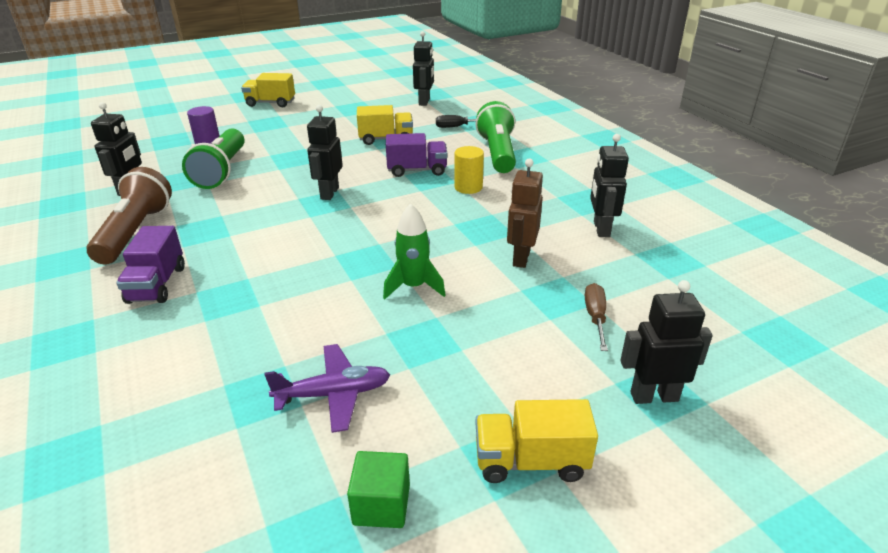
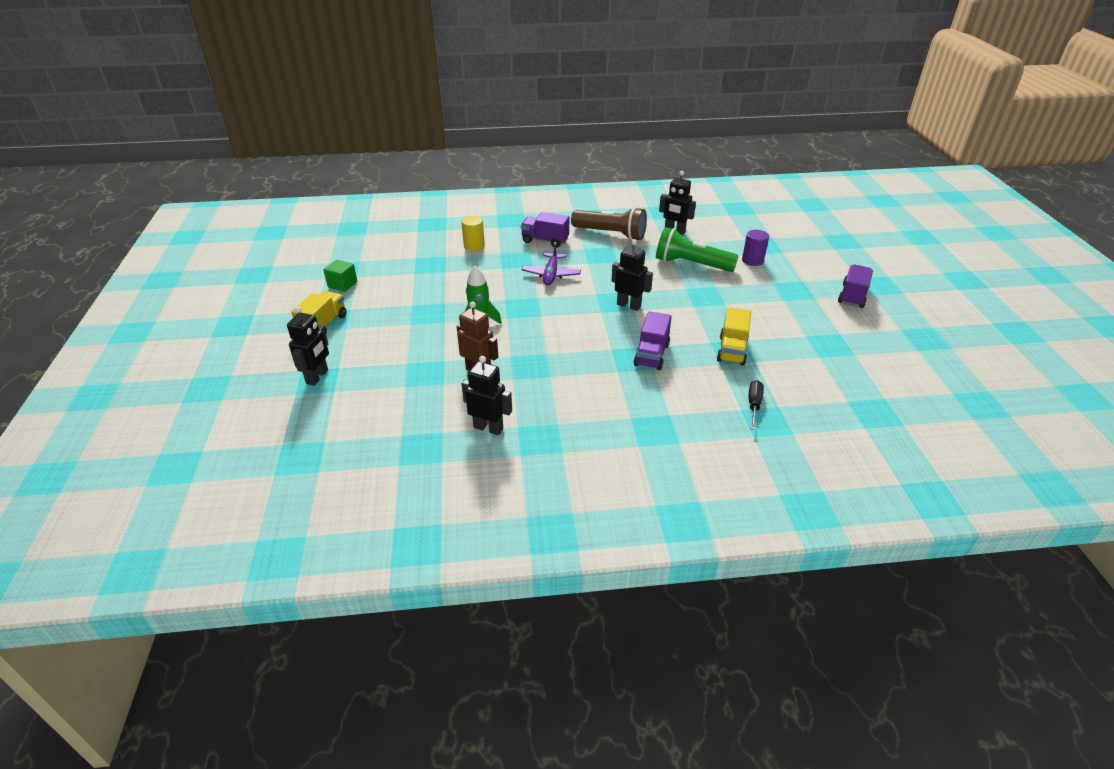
camera: 110 degrees right, 5 degrees up
(270, 103) = (852, 296): yellow truck -> purple truck
(333, 394) = (413, 282): purple plane -> purple plane (551, 275)
(424, 102) = (844, 399): black robot -> none
(468, 187) = (603, 375): yellow cylinder -> yellow cylinder (474, 246)
(497, 153) = (670, 414): green flashlight -> none
(595, 317) = (393, 381): brown screwdriver -> none

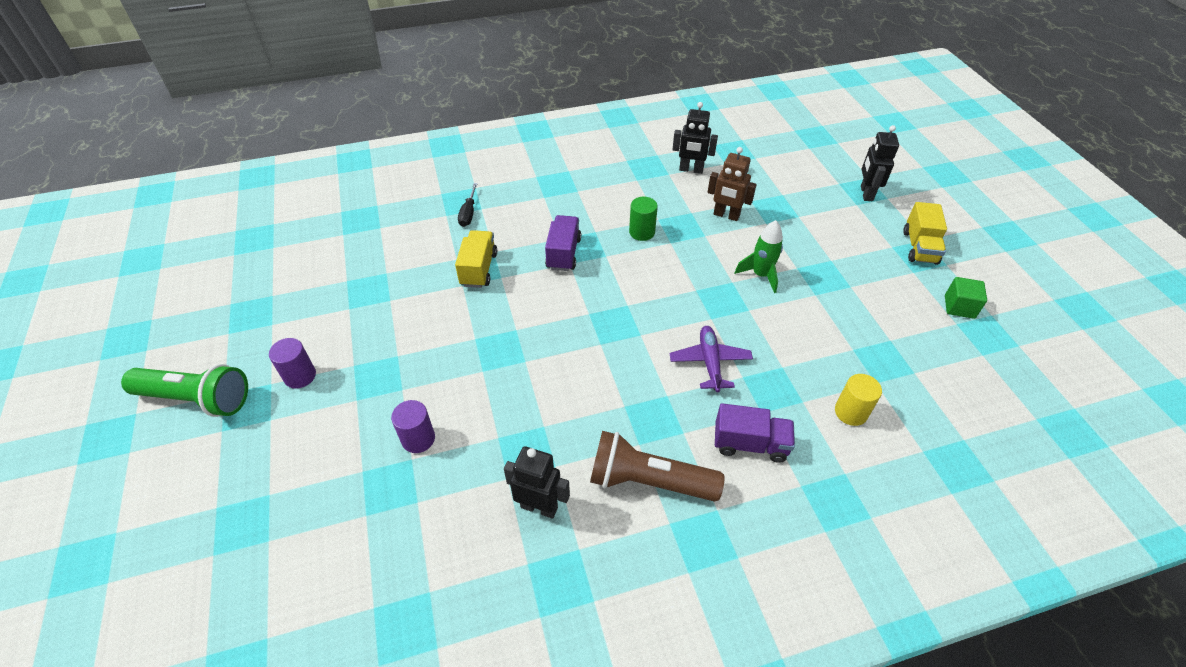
camera: 170 degrees right, 10 degrees up
(571, 365) = (642, 232): none -> green cylinder
(629, 305) = (596, 319): black robot -> none
(691, 264) = (514, 415): green flashlight -> green flashlight (197, 399)
(852, 296) = (300, 376): purple truck -> purple cylinder

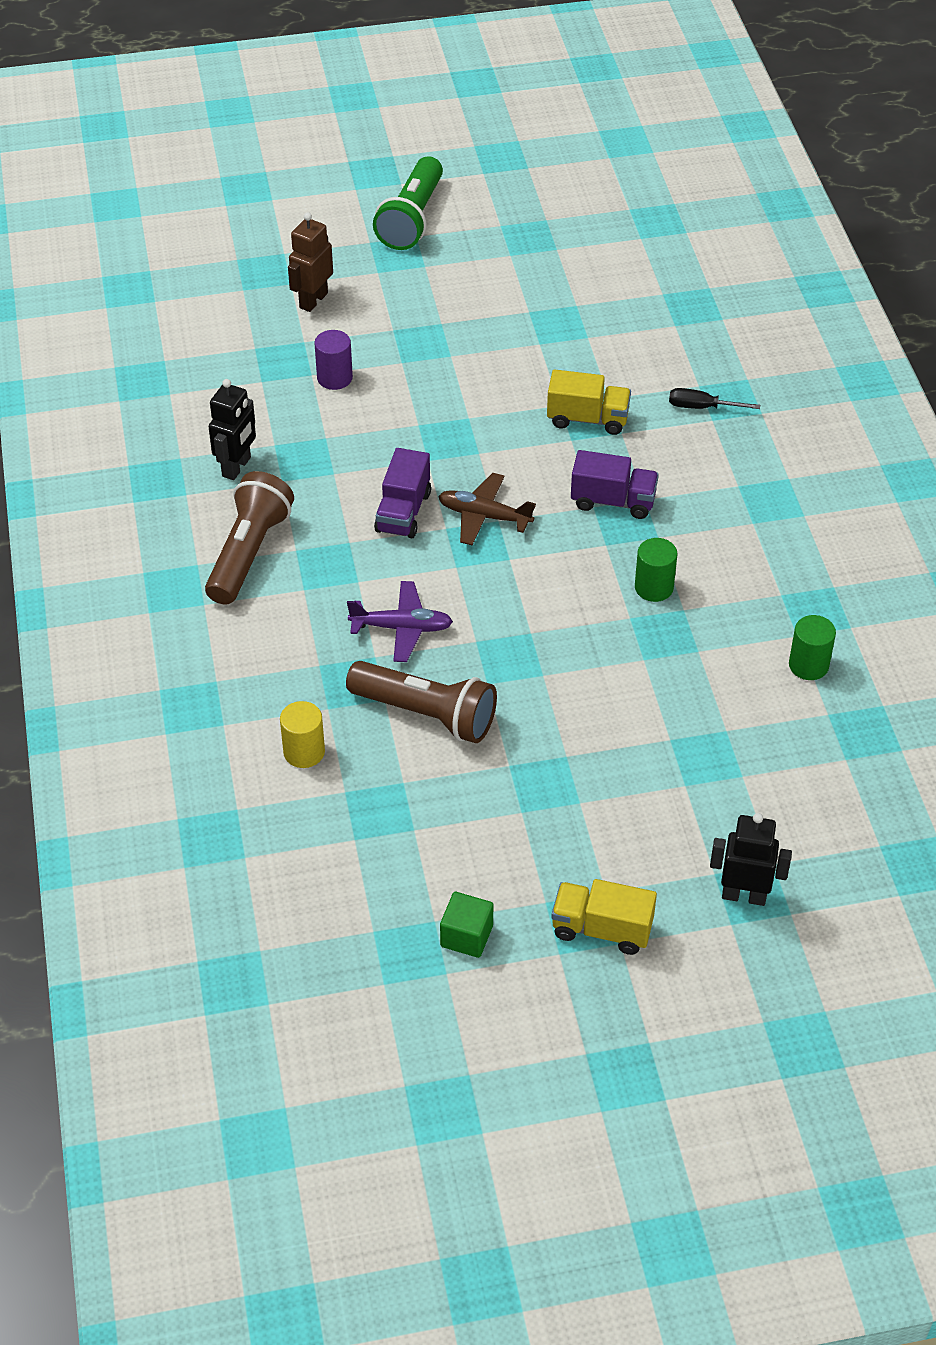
camera: 95 degrees right, 0 degrees up
(300, 376) = (431, 285): purple cylinder -> none
(585, 321) = (484, 516): none -> brown plane
(691, 170) = (808, 665): black robot -> green cylinder
(726, 215) = (689, 692): brown robot -> brown robot (313, 300)
(750, 444) = (278, 646): purple truck -> purple truck (403, 512)
(760, 275) = (554, 709): green rocket -> none
(788, 341) = (426, 714): none -> brown flashlight

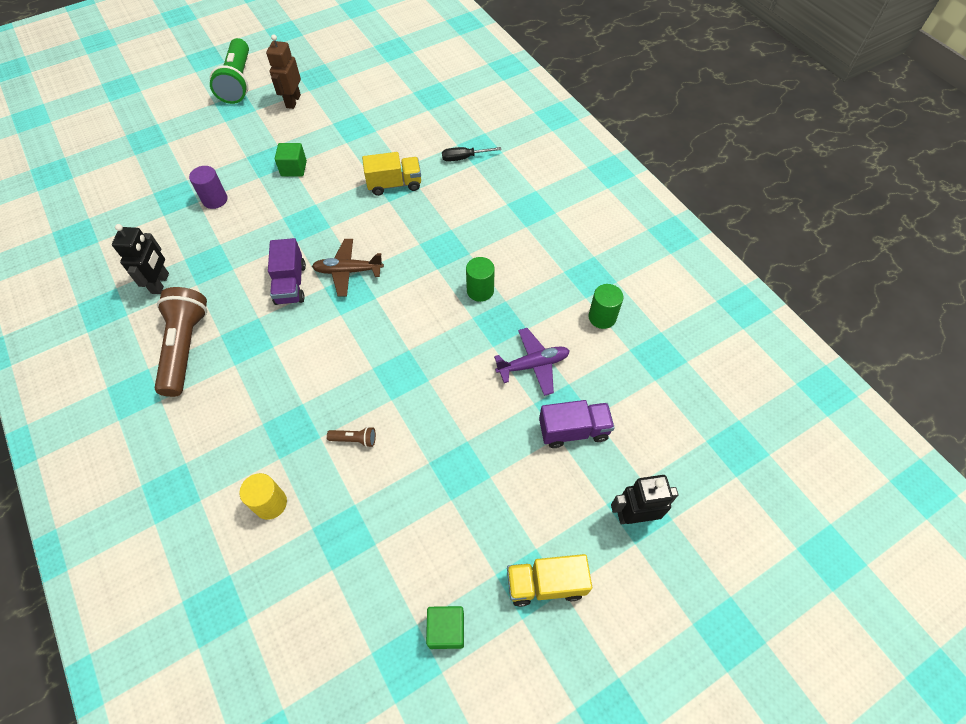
camera: 20 degrees left, 10 degrees up
(313, 300) = (186, 150): brown robot -> brown robot (293, 101)
(401, 628) = (315, 374): purple plane -> purple plane (533, 365)
(426, 714) = (354, 439): brown flashlight -> brown flashlight, size x0.41
(454, 362) = (294, 168): none -> green cube
(613, 501) = (431, 236): purple truck -> purple truck (573, 430)

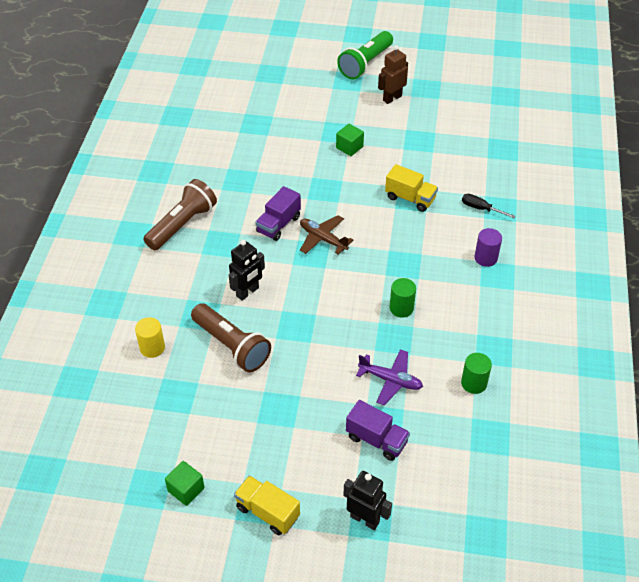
camera: 40 degrees right, 10 degrees down
(160, 283) = (201, 175): black robot -> black robot (247, 292)
(215, 200) = (279, 140): purple cylinder -> purple cylinder (485, 258)
(354, 439) = (232, 346): brown flashlight -> brown flashlight, size x2.43

